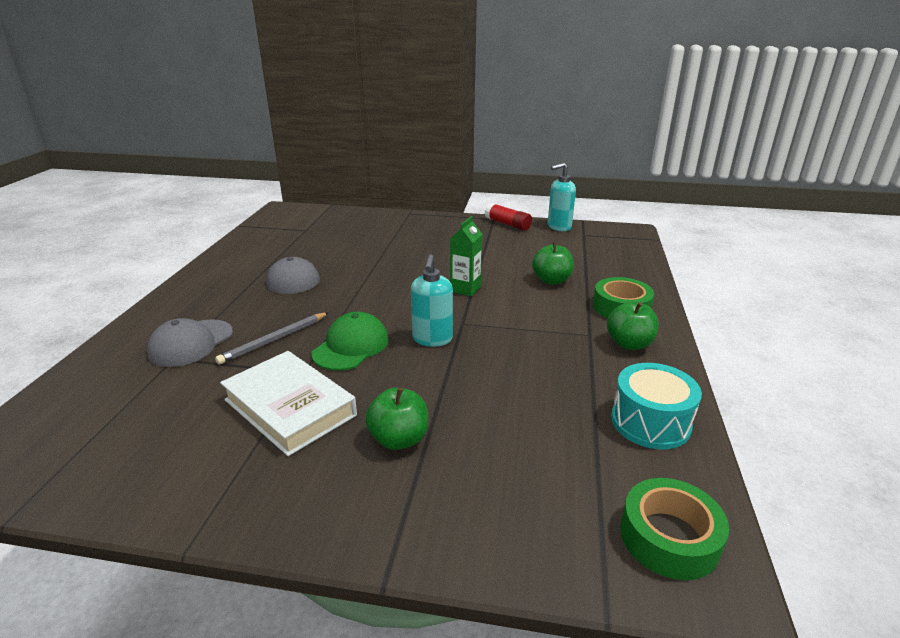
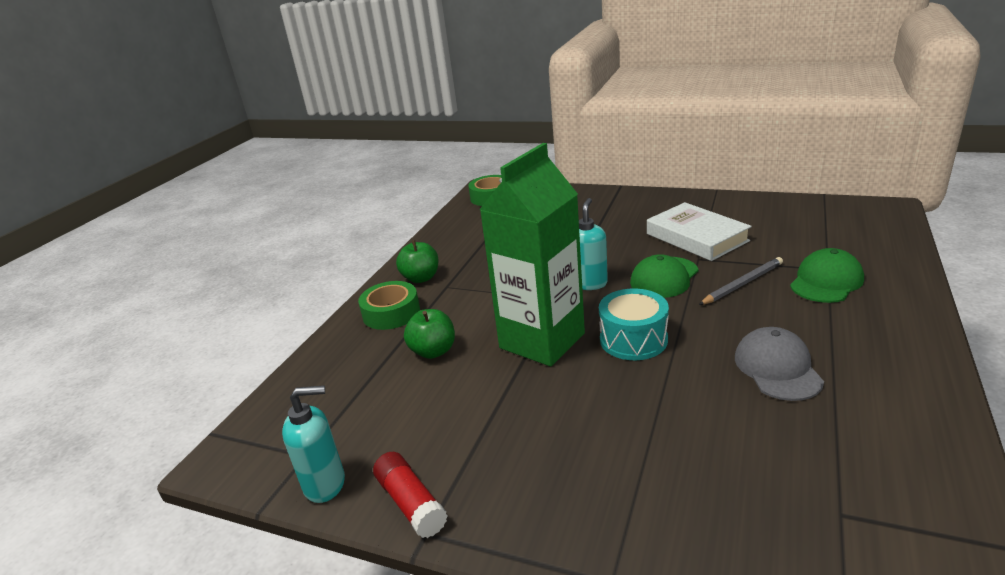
camera: 165 degrees left, 0 degrees up
(191, 343) = (826, 281): grey cap -> green cap
(399, 439) = (616, 224): green apple -> none
(465, 289) = (542, 341): green carton -> green carton, size x2.21
(650, 422) = (457, 232): turquoise drum -> turquoise drum (633, 340)

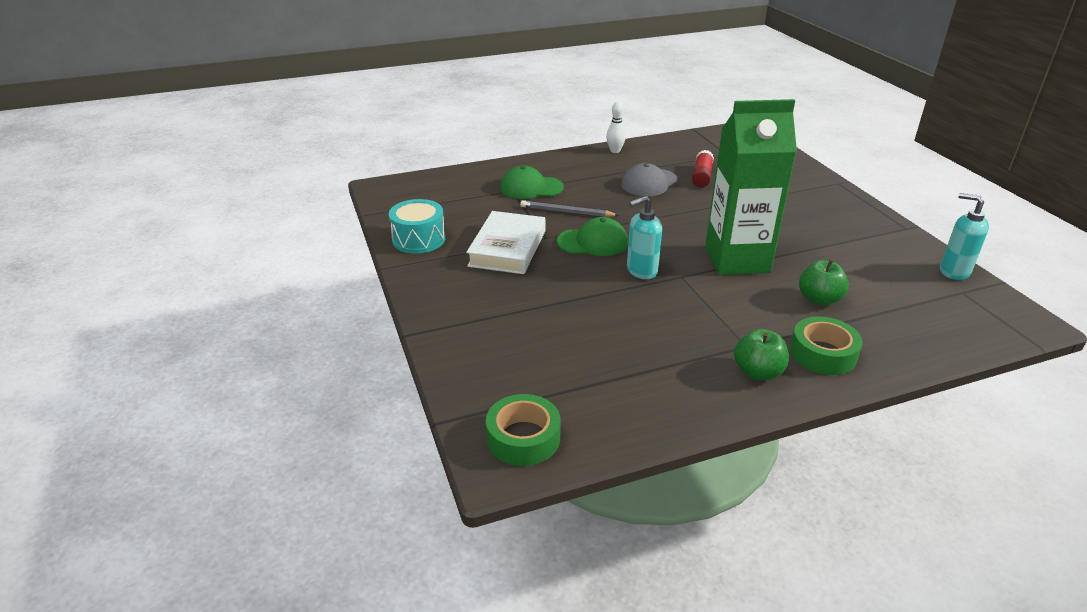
camera: 135 degrees left, 5 degrees up
(411, 503) = (905, 240): red glue stick -> red glue stick (702, 176)
(633, 340) = (685, 228): turquoise drum -> turquoise drum (419, 239)
(927, 388) = (615, 151): none -> white bowling pin

